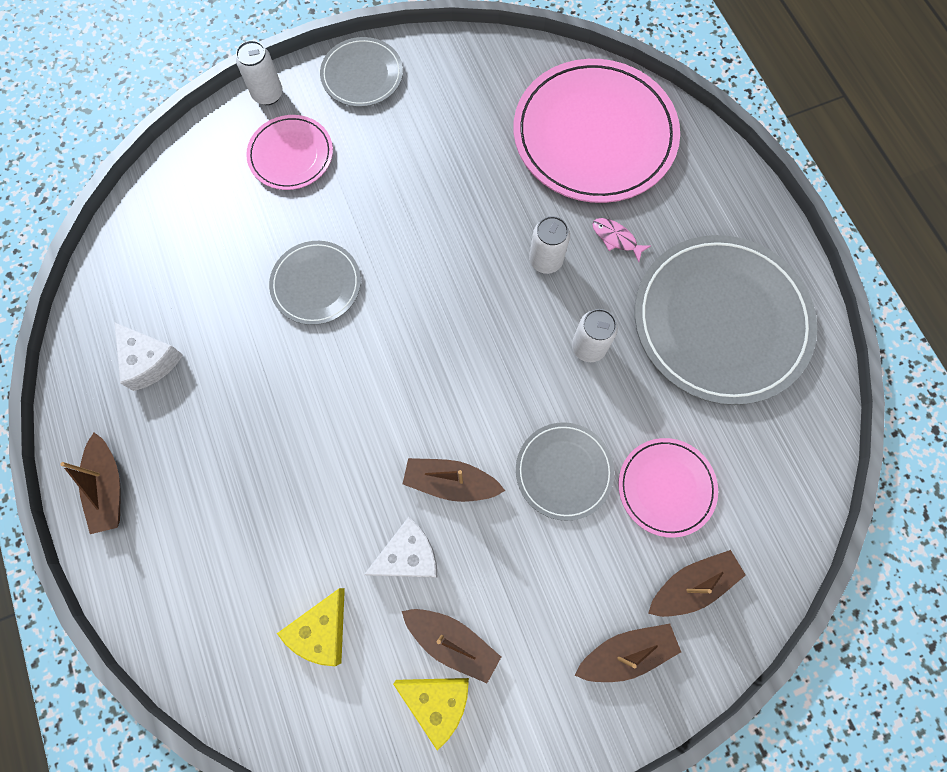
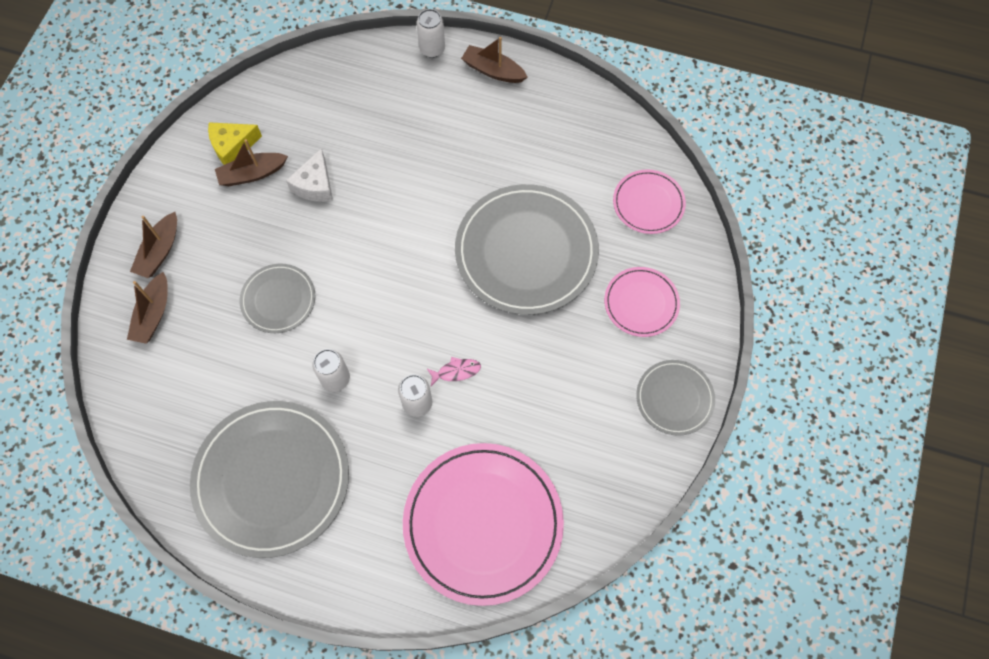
camera: 130 degrees right, 5 degrees down
(149, 361) = (554, 132): white cheese -> none
(268, 94) = (707, 323): white can -> white can (432, 49)
(316, 284) = (526, 252): grey plate -> grey plate, size x1.94
(321, 630) = (319, 119): yellow cheese -> none
(451, 482) = (332, 235): brown boat -> none
(616, 238) = (390, 464): pink fish -> pink fish (456, 371)
(666, 487) = (213, 348): pink plate -> pink plate (648, 203)

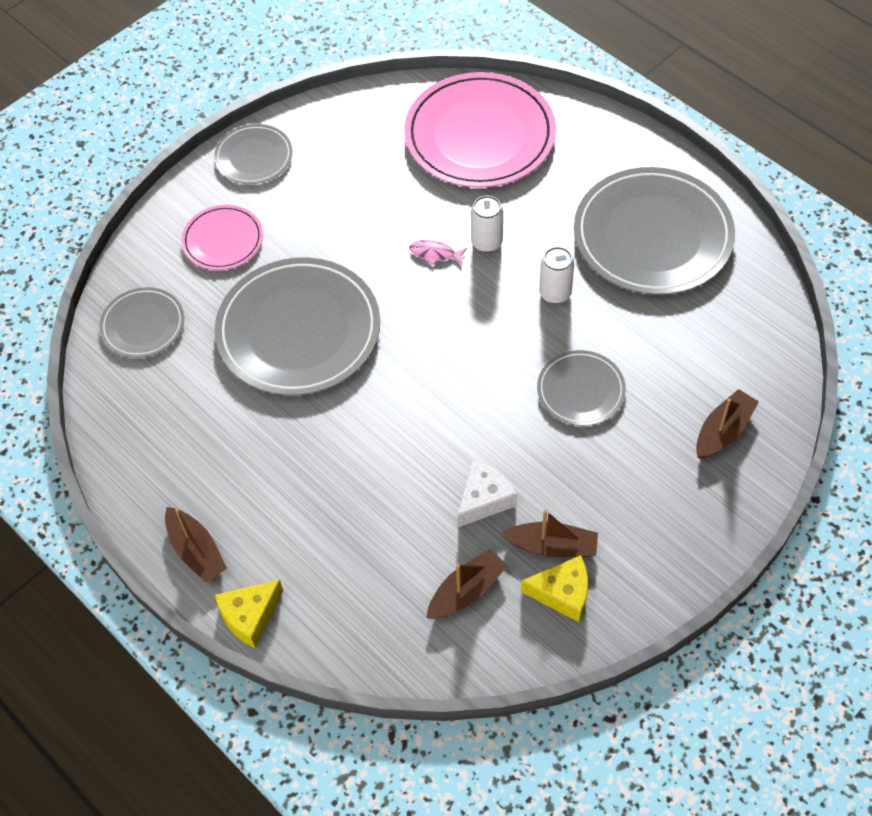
camera: 150 degrees left, 10 degrees down
(160, 251) = (695, 498): brown boat -> brown boat (466, 591)
(432, 49) = (250, 616): white can -> yellow cheese
(648, 203) = (143, 325): pink plate -> grey plate

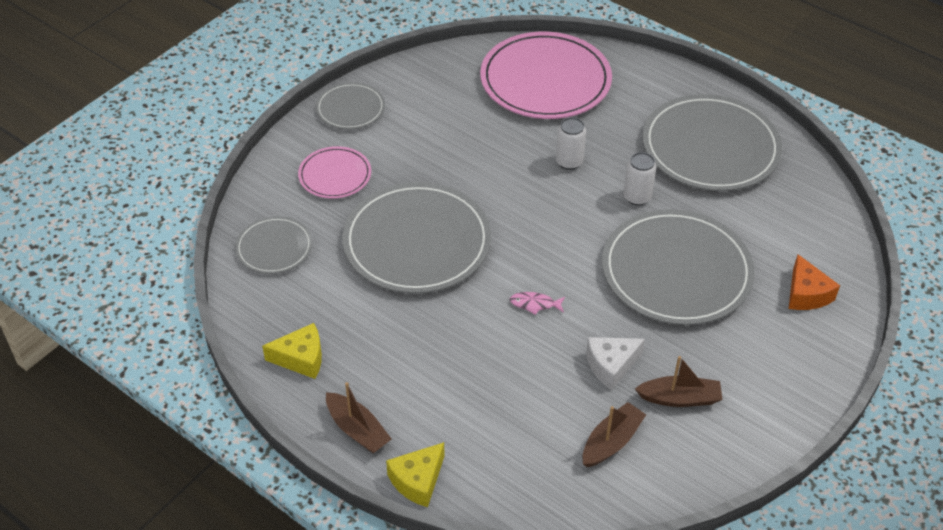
camera: 10 degrees left, 10 degrees down
(435, 253) = (526, 173): pink fish -> pink fish (535, 304)
(484, 500) = (611, 365): white cheese -> white cheese turned 150 degrees counterclockwise
(562, 593) = (697, 436): yellow cheese -> yellow cheese (301, 358)
(581, 390) = (676, 271): grey plate -> grey plate, size x1.94
(723, 431) = (806, 294): brown boat -> orange cheese

